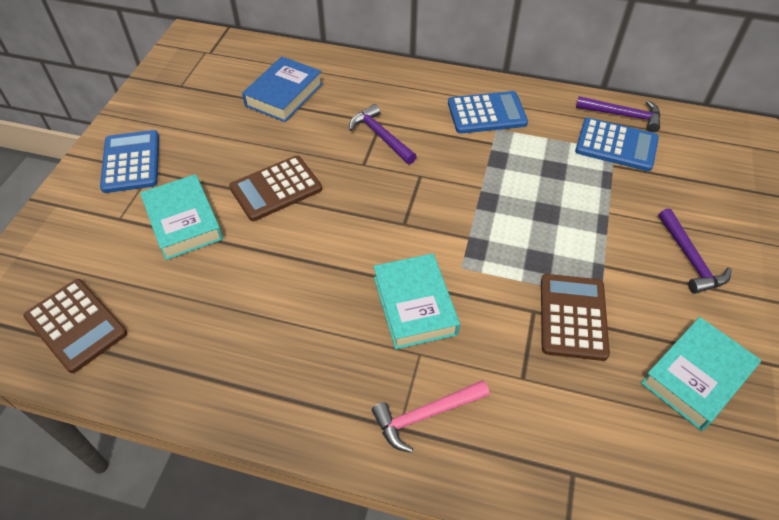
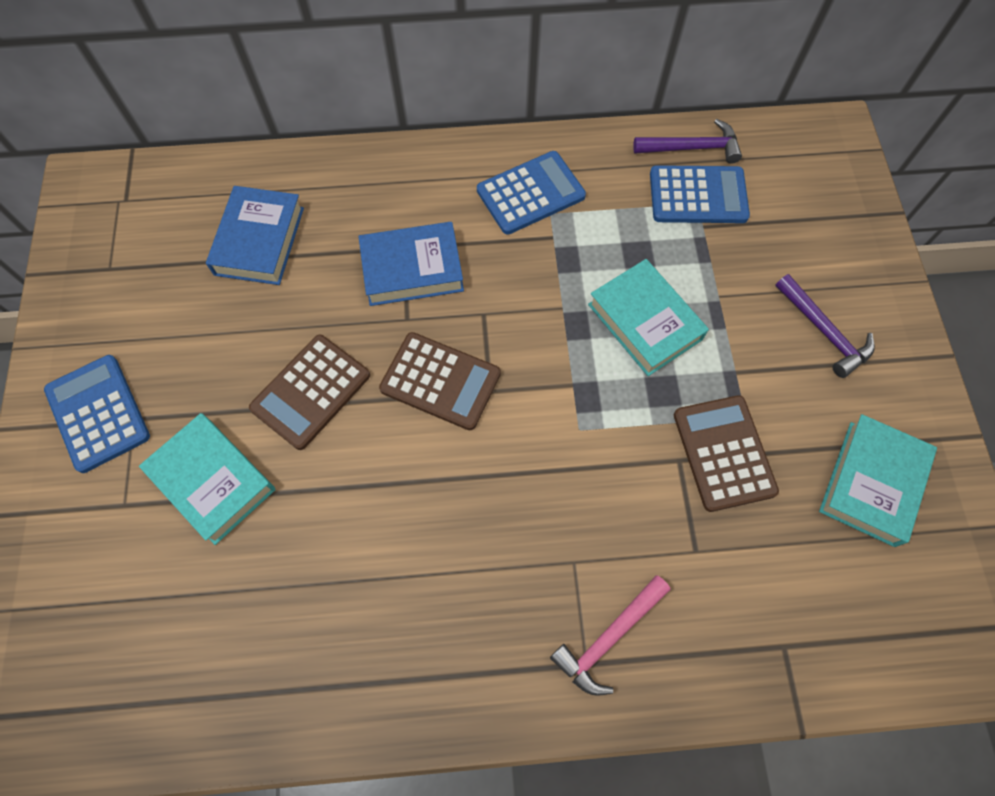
camera: 20 degrees left, 15 degrees up
(76, 325) = (143, 677): brown calculator -> brown calculator (440, 381)
(381, 136) = (412, 269): purple hammer -> blue book
(414, 305) = (544, 500): turquoise book -> turquoise book (644, 322)

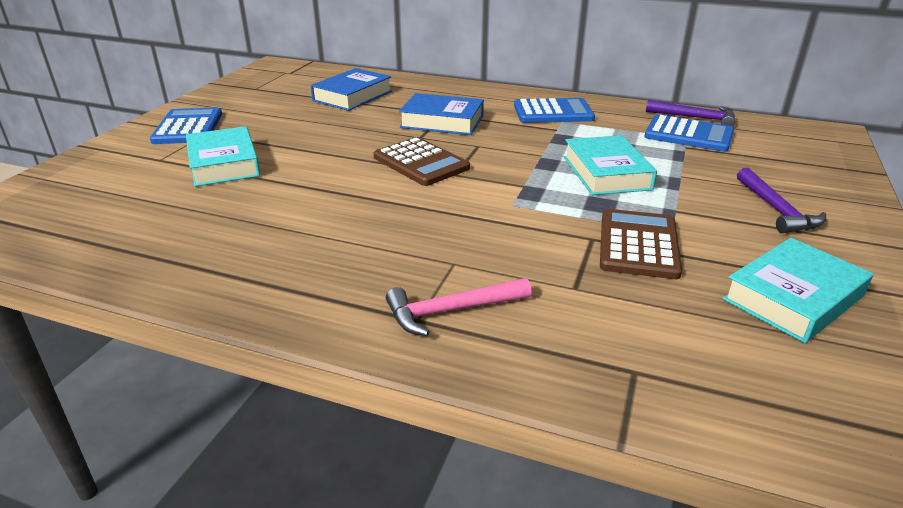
camera: 25 degrees right, 35 degrees down
(311, 392) = (326, 148): brown calculator -> none

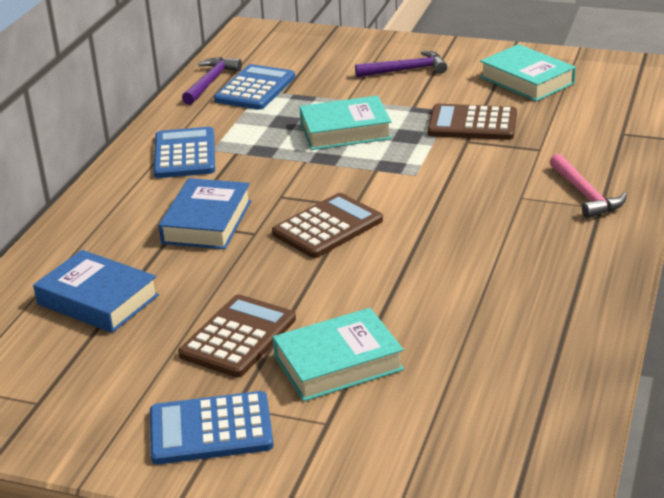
camera: 90 degrees left, 0 degrees up
(282, 133) = (238, 337): none -> brown calculator

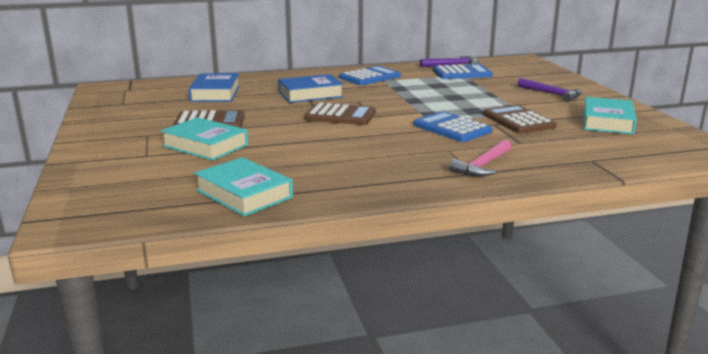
camera: 55 degrees right, 10 degrees down
(211, 429) = (123, 135): blue calculator -> blue calculator (452, 128)
(345, 131) = (451, 97): turquoise book -> turquoise book (244, 194)

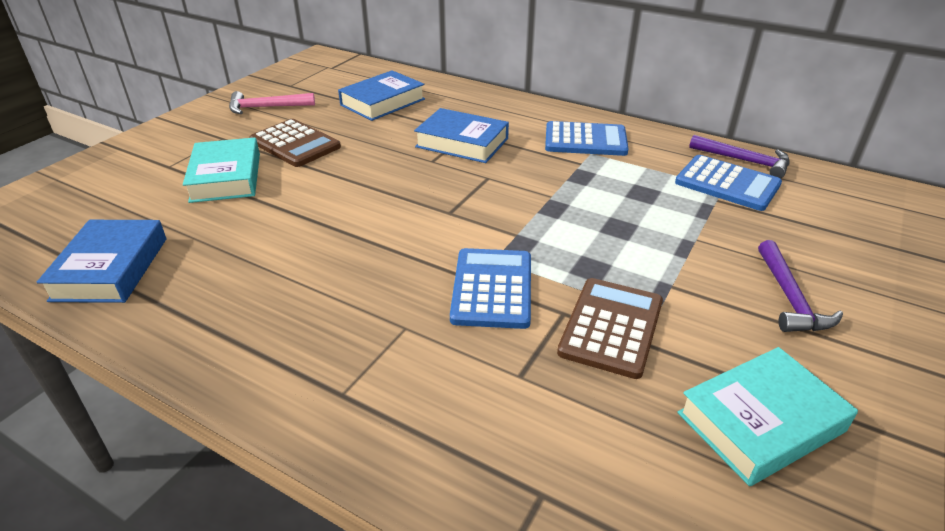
camera: 45 degrees right, 15 degrees up
(244, 194) = (110, 268): turquoise book -> blue book
(340, 115) = (420, 194): brown calculator -> none
(483, 165) = (380, 388): pink hammer -> pink hammer (266, 107)

